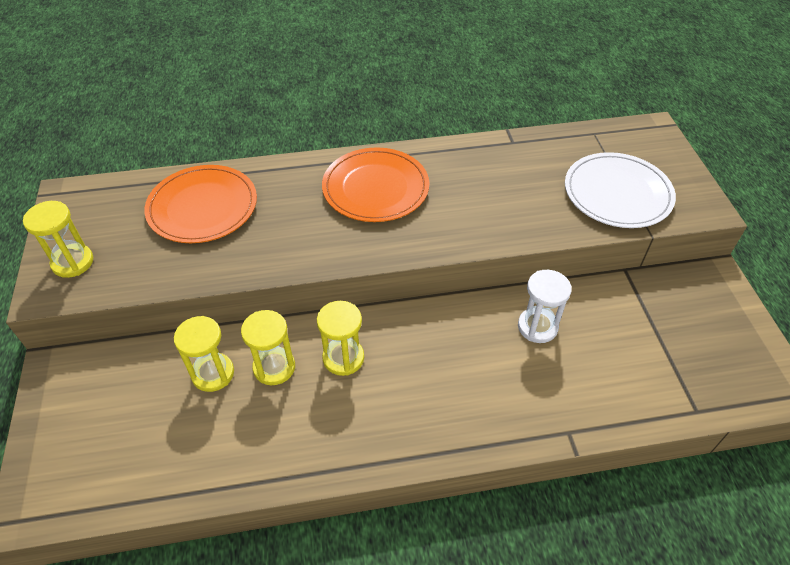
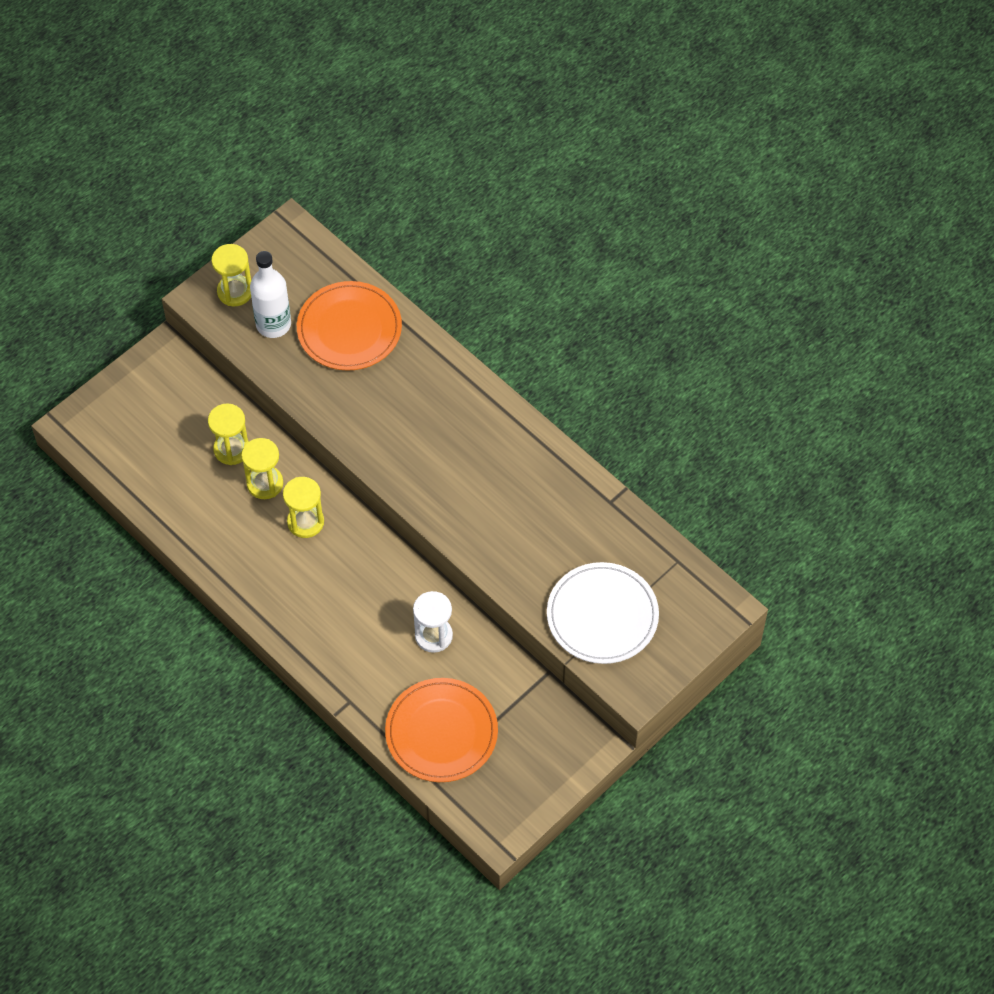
camera: 55 degrees right, 10 degrees up
(137, 253) = (273, 324): none -> white bottle
(375, 188) = (465, 433): orange plate -> orange plate (441, 732)

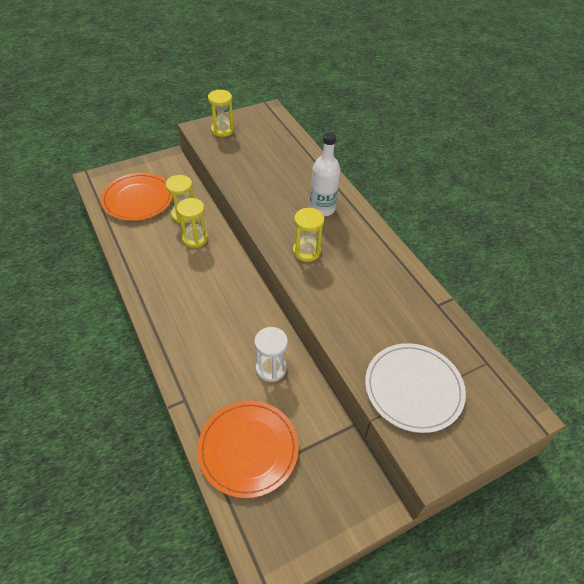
camera: 15 degrees right, 10 degrees down
(273, 324) = (237, 149): white bottle -> white bottle (322, 209)
(305, 522) = (211, 267): yellow hourglass -> yellow hourglass (306, 251)
(349, 329) = (284, 162): orange plate -> orange plate (138, 199)

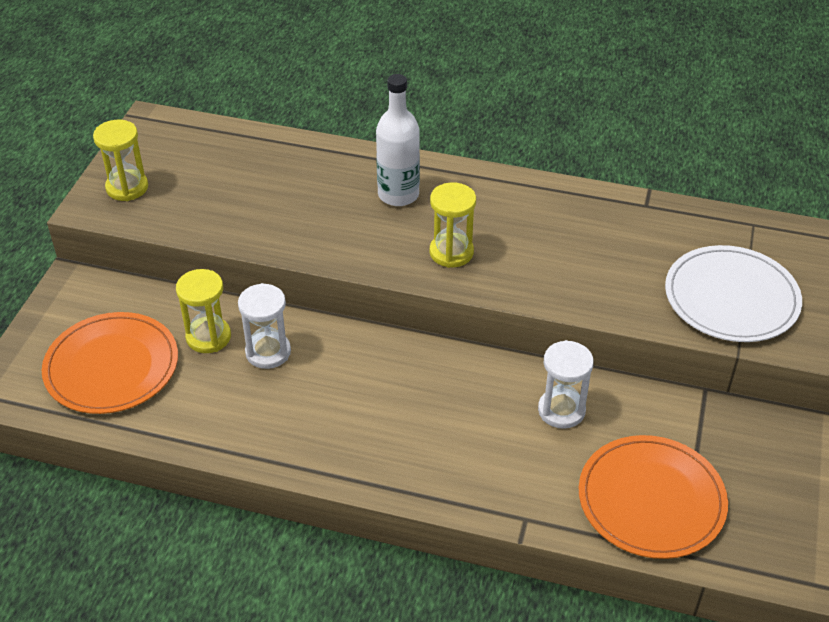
camera: 45 degrees left, 5 degrees down
(195, 238) = (268, 352): yellow hourglass -> white hourglass

